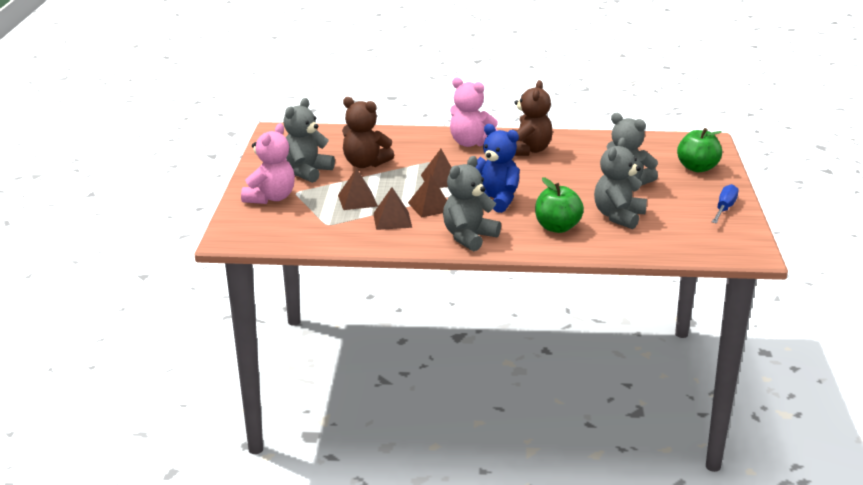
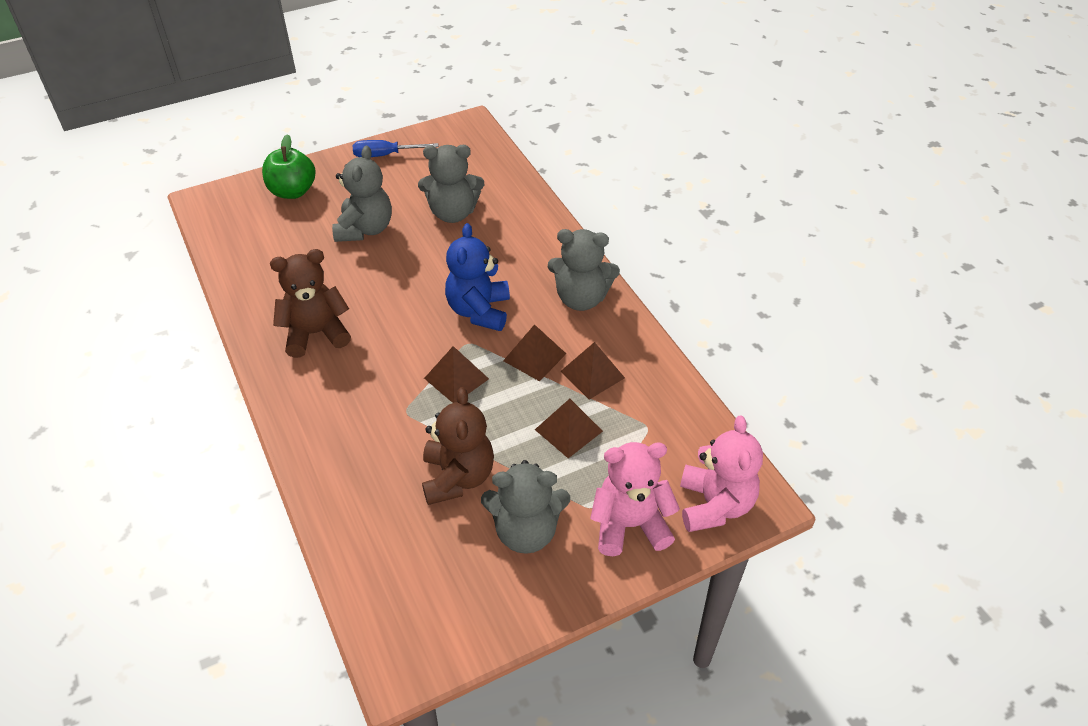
camera: 120 degrees left, 20 degrees up
(470, 143) = (321, 397): pink teddy bear -> pink teddy bear (715, 505)
(557, 228) = (509, 245): green apple -> none

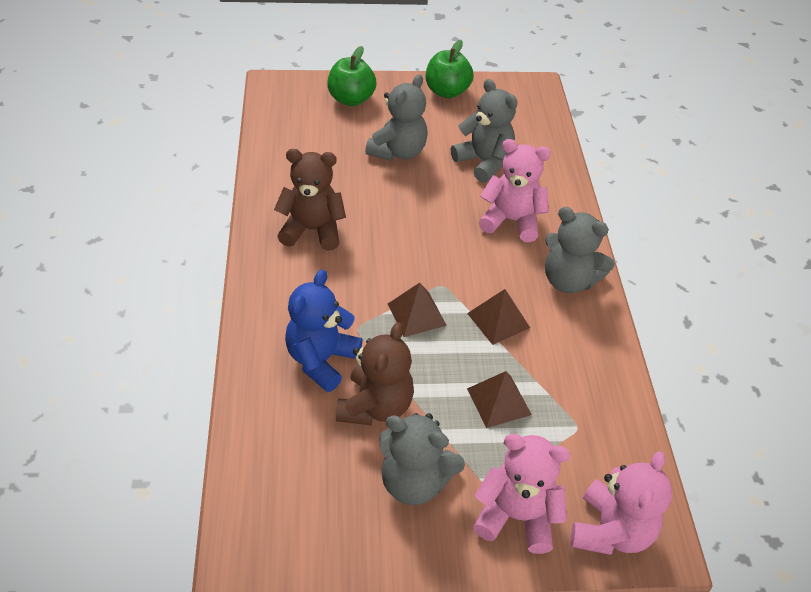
camera: 20 degrees right, 0 degrees up
(385, 155) = (447, 91): blue screwdriver -> green apple
(453, 213) = (484, 162): grey teddy bear -> grey teddy bear turned 150 degrees counterclockwise
(479, 311) = (466, 259): blue teddy bear -> blue teddy bear (321, 360)
(504, 260) = (511, 221): none -> pink teddy bear
(592, 374) = (546, 356): brown pyramid -> none

